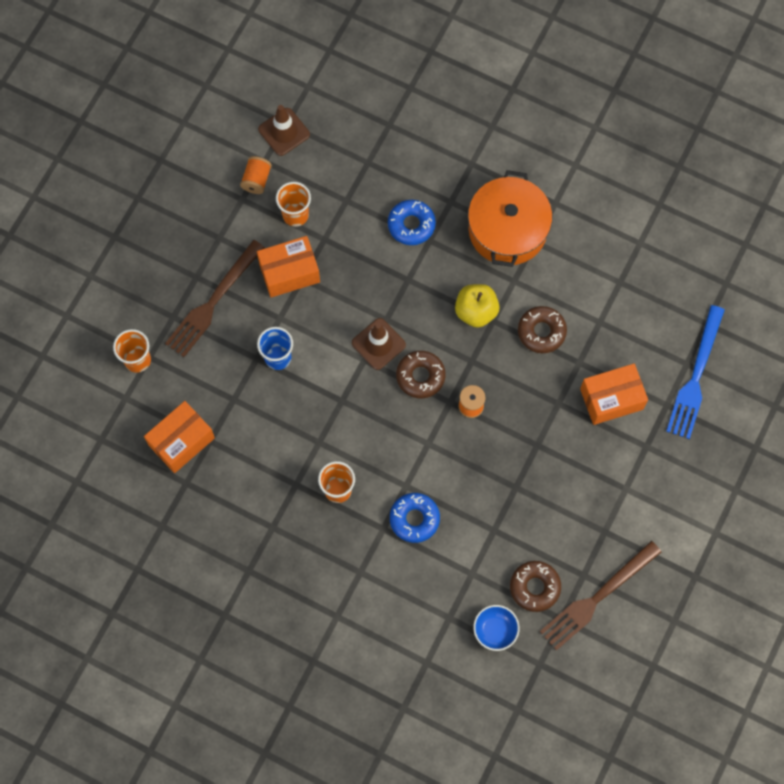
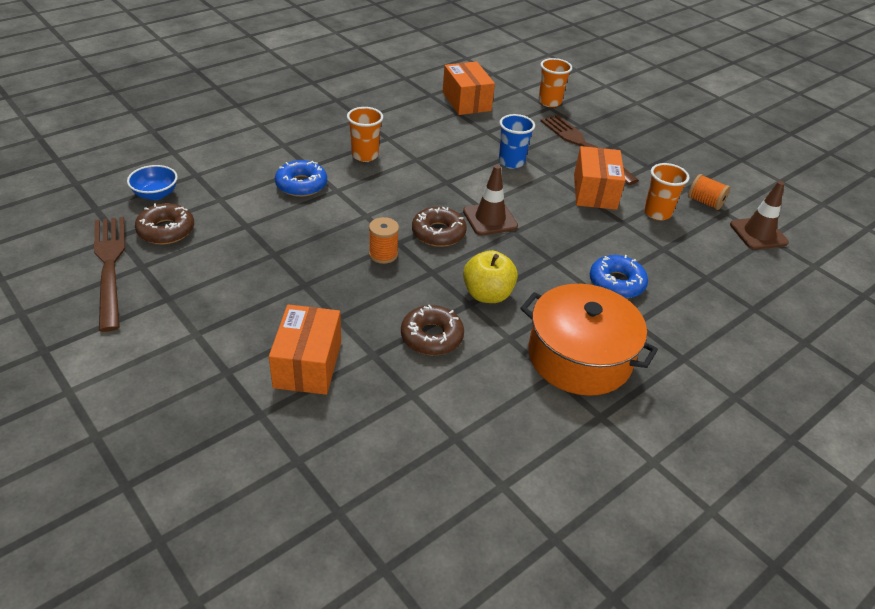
camera: 110 degrees right, 30 degrees down
(695, 376) = (273, 462): blue fork -> none

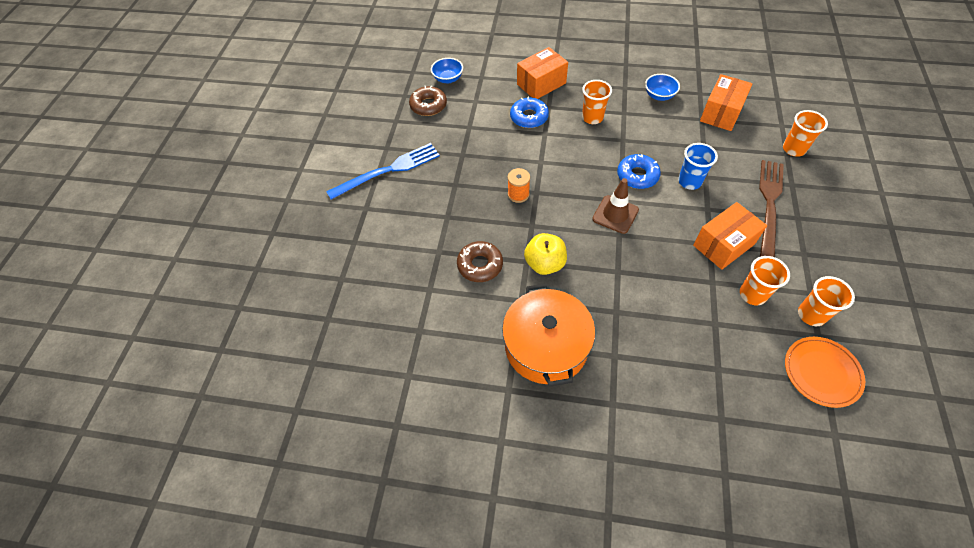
camera: 55 degrees right, 15 degrees up
(110, 267) = (382, 112): brown fork -> none
(203, 319) = (388, 171): none -> blue fork
(308, 364) = (403, 232): orange box -> orange box (541, 84)
(400, 111) = (659, 96): none -> blue bowl
(438, 233) = (568, 202): brown donut -> none
(616, 283) = (640, 320): blue donut -> blue donut (637, 175)
(705, 202) = (811, 315): orange spool -> orange cup
(758, 233) = (822, 372): brown traffic cone -> orange plate

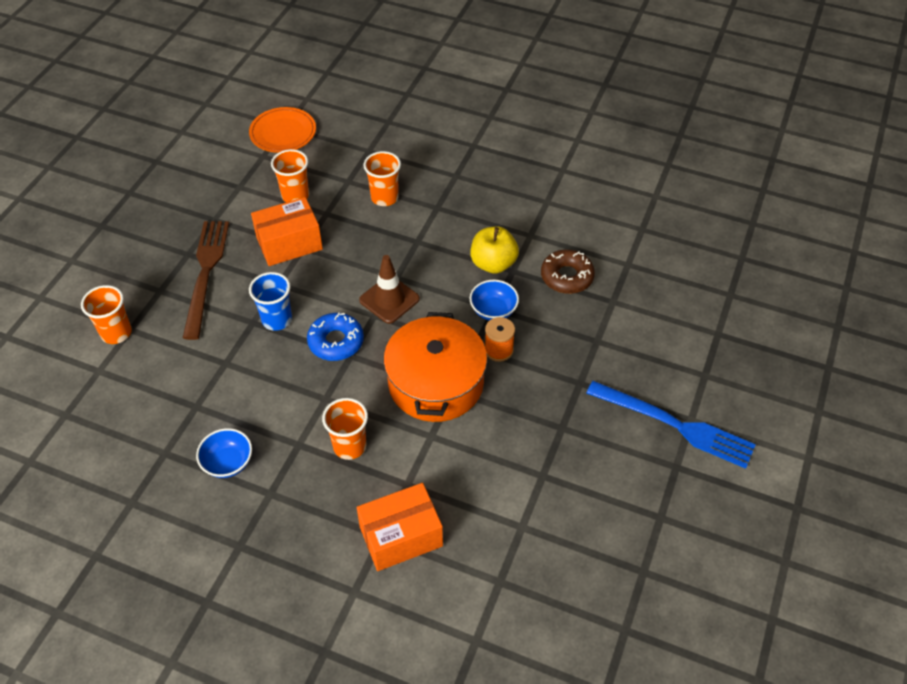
camera: 170 degrees left, 5 degrees down
(388, 171) = (674, 425): blue fork -> blue fork turned 135 degrees counterclockwise
(428, 105) = (603, 536): brown donut -> none
(448, 79) = (560, 592): blue bowl -> blue bowl (493, 310)
(529, 117) = (444, 471): blue donut -> none
(546, 346) = (517, 194): orange pot -> orange pot (435, 383)
(721, 113) = (162, 409): orange box -> none
(769, 204) = (206, 273): brown fork -> brown fork turned 150 degrees clockwise
(811, 315) = (255, 171): orange cup -> orange cup (384, 198)

